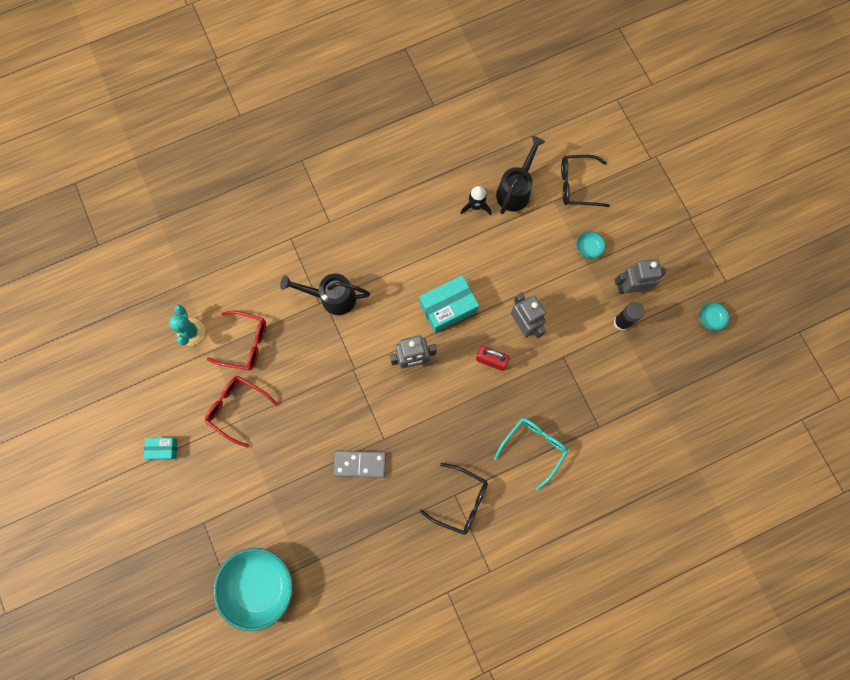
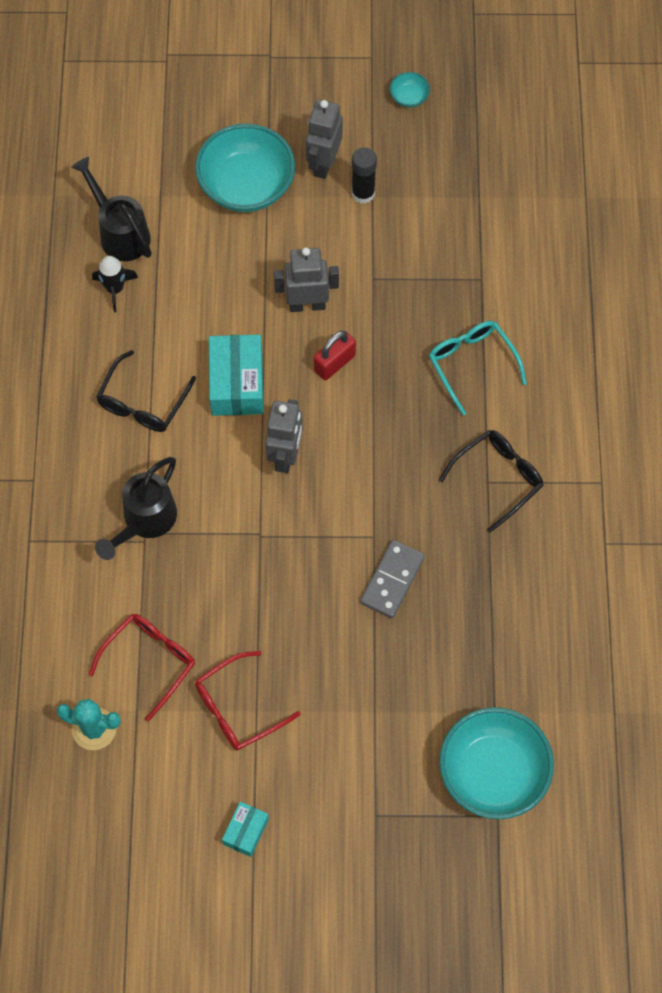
camera: 65 degrees left, 10 degrees down
(577, 185) = (154, 159): black glasses -> black glasses (142, 403)
(588, 248) = (246, 185): turquoise bowl -> turquoise bowl, size x2.39

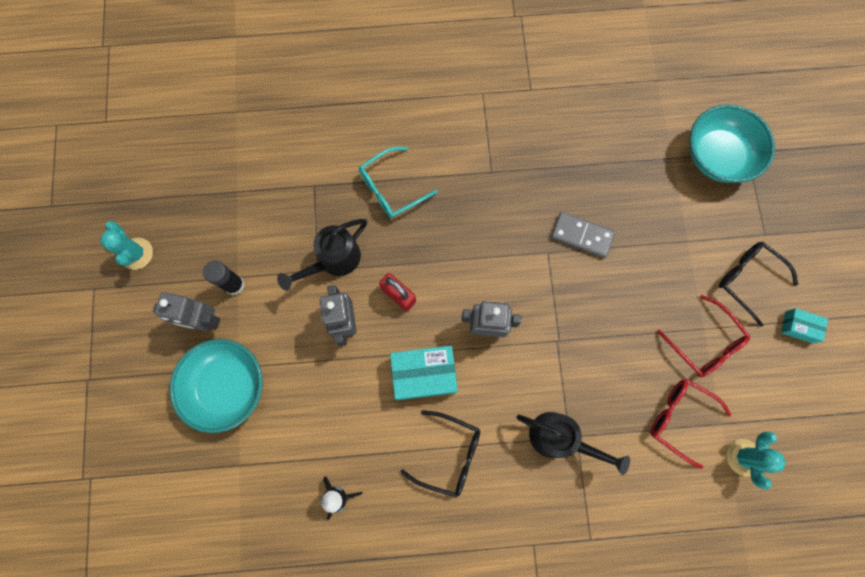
camera: 95 degrees left, 10 degrees up
(120, 233) = (280, 498): black watering can -> black watering can (334, 260)
(409, 97) = (136, 253): turquoise bowl -> turquoise cactus
(498, 478) = (487, 164): black glasses -> black glasses (747, 279)

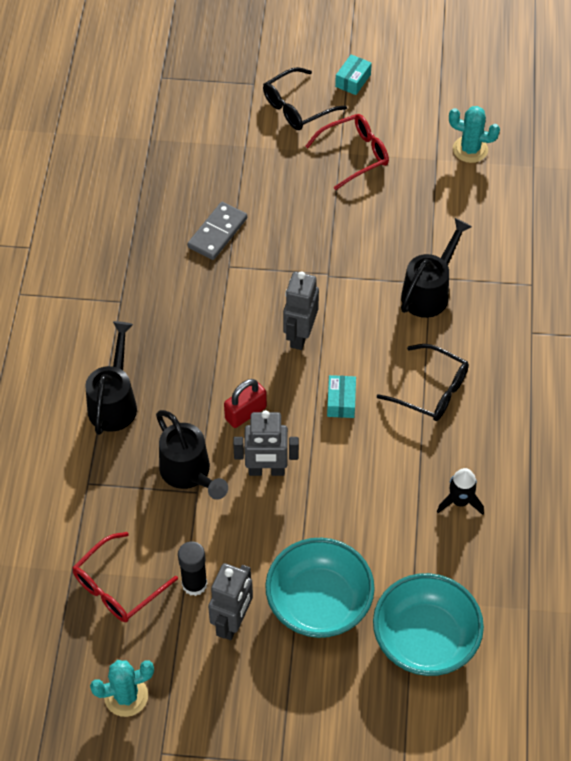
camera: 80 degrees left, 20 degrees down
(391, 188) = (114, 402): turquoise glasses -> black watering can
(424, 374) = (341, 401): turquoise box -> turquoise box, size x0.55
(449, 455) = (431, 391): black glasses -> black glasses turned 90 degrees clockwise
(679, 418) = (425, 190): red glasses -> red glasses (117, 587)
(717, 156) = (159, 102): turquoise bowl -> turquoise bowl (425, 639)

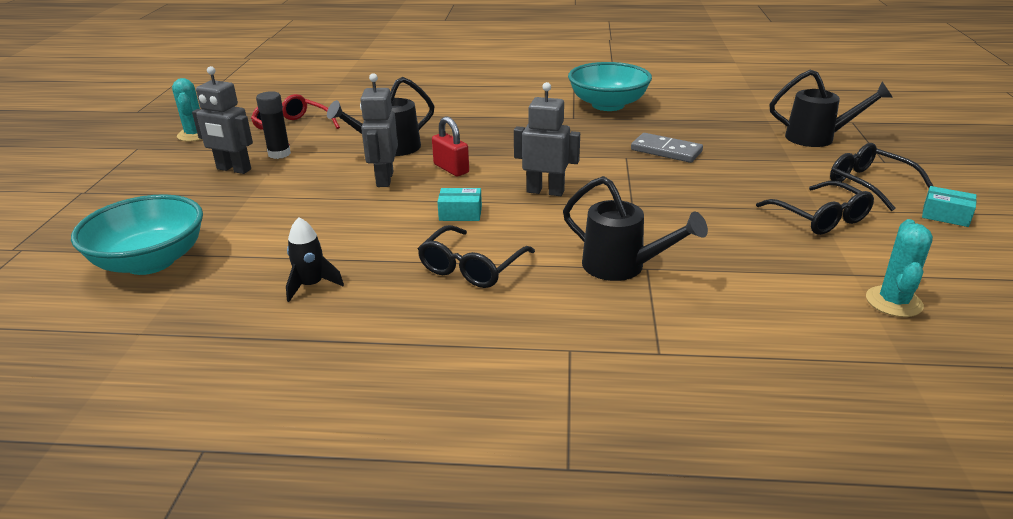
camera: 90 degrees right, 25 degrees down
(114, 402) = (467, 120): black watering can -> black watering can (817, 138)
(319, 603) = (229, 205): turquoise bowl -> turquoise bowl (608, 105)
(355, 155) = (820, 218): red glasses -> black glasses

